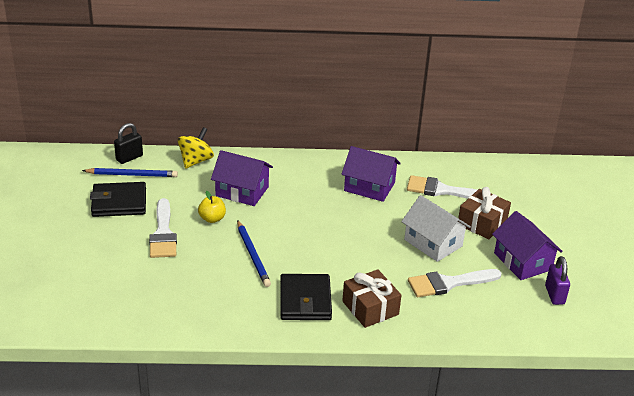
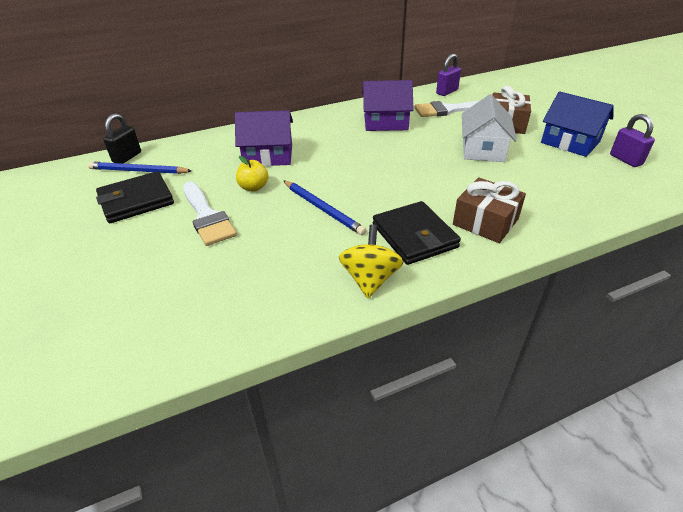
camera: 20 degrees left, 5 degrees up
(132, 175) = (138, 171): blue pencil -> blue pencil turned 150 degrees counterclockwise
(196, 161) = (202, 143): yellow spinning top -> yellow spinning top (370, 279)
(433, 243) = (483, 149): white house -> white house turned 75 degrees clockwise
(448, 283) = (531, 177): white brush -> none
(460, 168) = (447, 92): none -> purple padlock
(522, 261) = (570, 142): purple house -> blue house

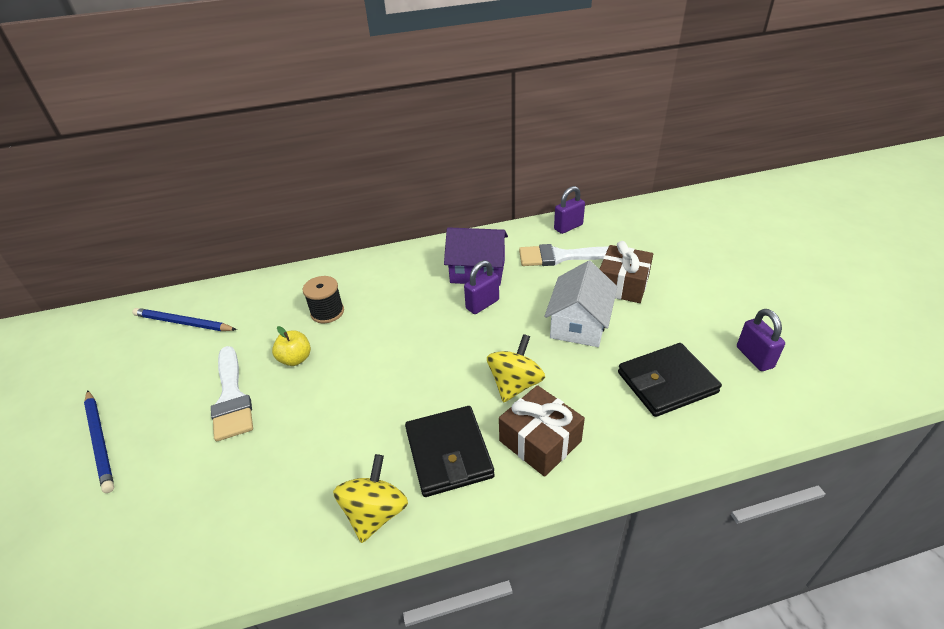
camera: 10 degrees right, 0 degrees up
(127, 157) = (178, 302): black padlock -> none
(136, 200) = (167, 366): black wallet -> black wallet (666, 382)
(268, 155) = (327, 312): purple house -> black spool
(323, 209) = (360, 400): blue pencil -> blue pencil (100, 441)
(399, 142) = (482, 304): none -> purple padlock
(449, 189) = (515, 384): none -> yellow spinning top
(570, 142) = (692, 322): blue house -> none

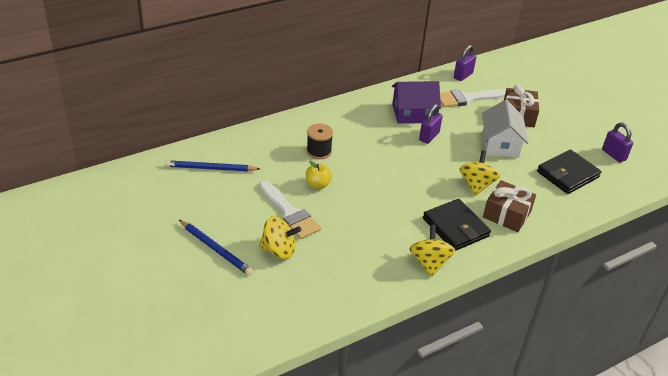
camera: 20 degrees left, 0 degrees up
(177, 455) = (279, 250): none -> yellow spinning top

